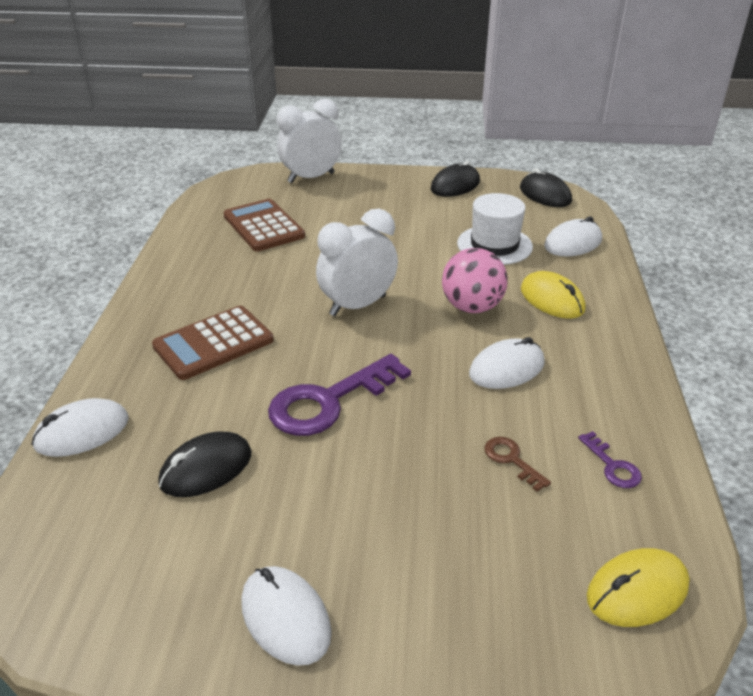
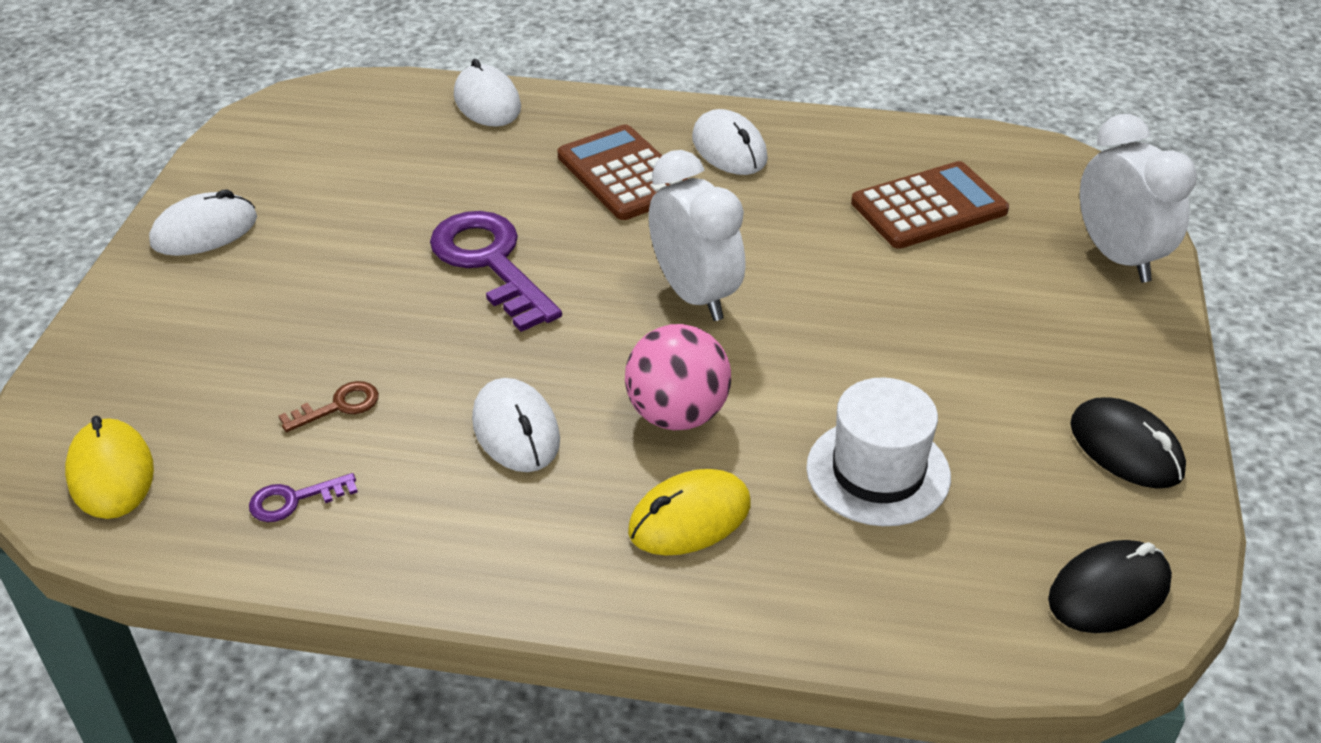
camera: 95 degrees right, 5 degrees up
(206, 468) = (408, 179): black mouse -> none
(573, 243) = (889, 593): white mouse -> white mouse (729, 149)

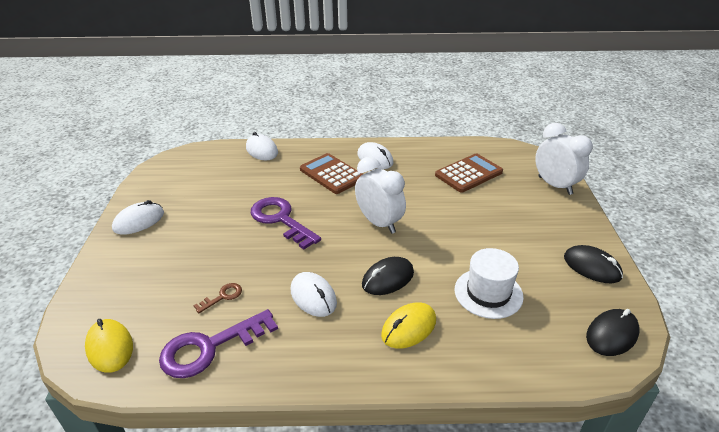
camera: 10 degrees left, 5 degrees down
(294, 500) = (210, 347): purple key -> purple key, size x2.16
(677, 415) = (388, 278): pink ball -> black mouse

